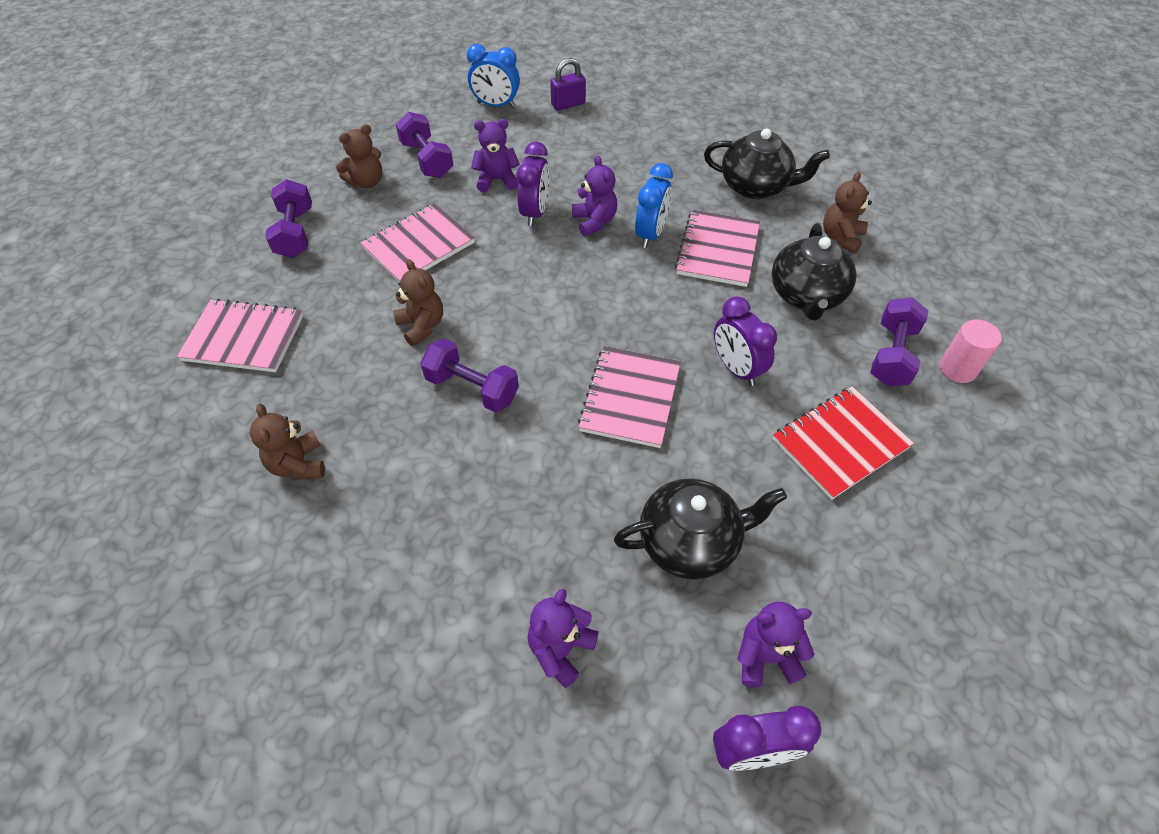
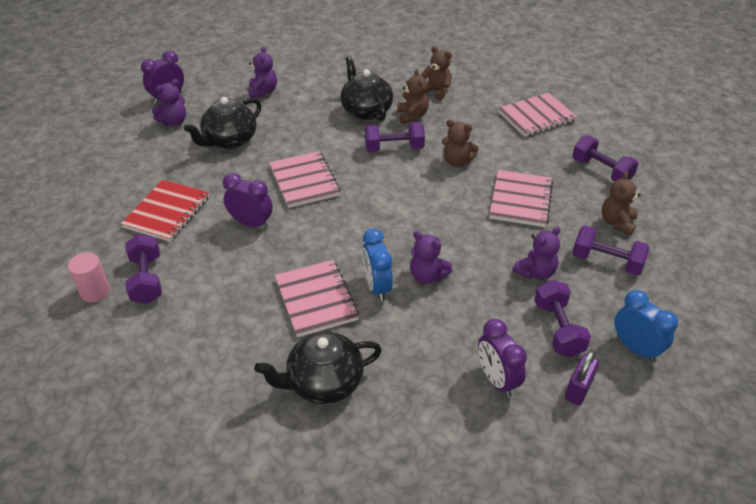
camera: 145 degrees right, 10 degrees down
(496, 105) = (635, 348): blue clock -> blue clock turned 75 degrees clockwise
(534, 138) = (558, 329): none -> purple dumbbell
(535, 212) = (476, 260): purple clock -> purple clock (497, 380)
(806, 295) = (227, 295): black teapot -> black teapot (366, 110)
(841, 237) = (219, 364): brown teddy bear -> brown teddy bear (412, 116)

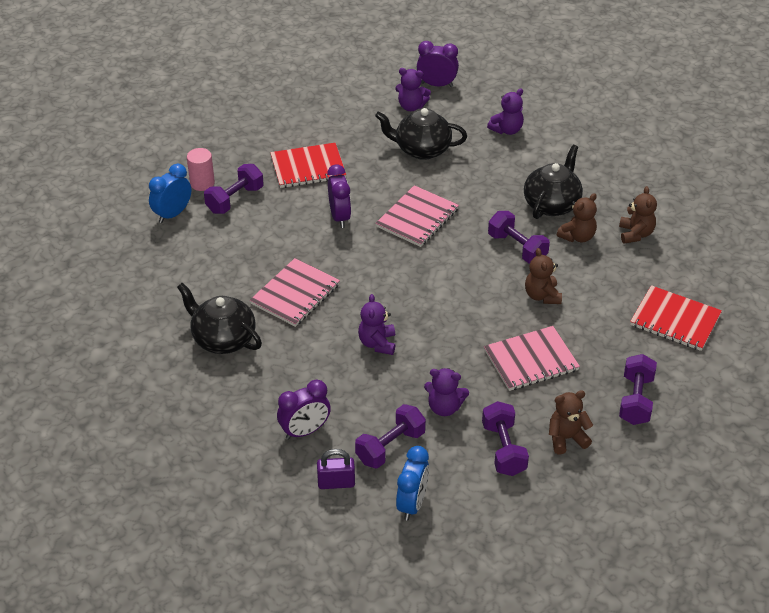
camera: 55 degrees right, 0 degrees up
(377, 287) = (338, 320): blue clock -> blue clock (173, 214)
(497, 380) = (305, 431): purple clock -> purple clock turned 150 degrees counterclockwise
(536, 116) = (675, 320): pink notebook -> red notebook

